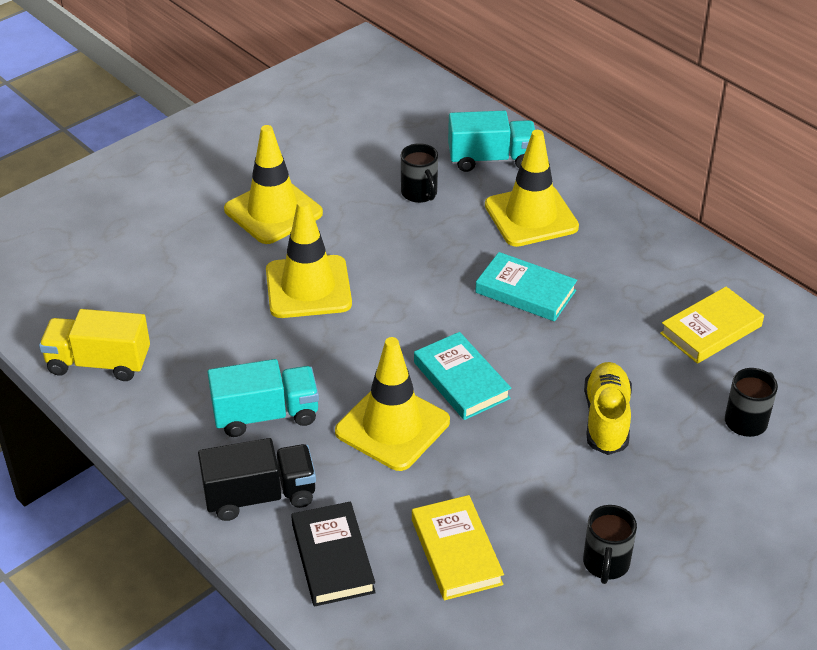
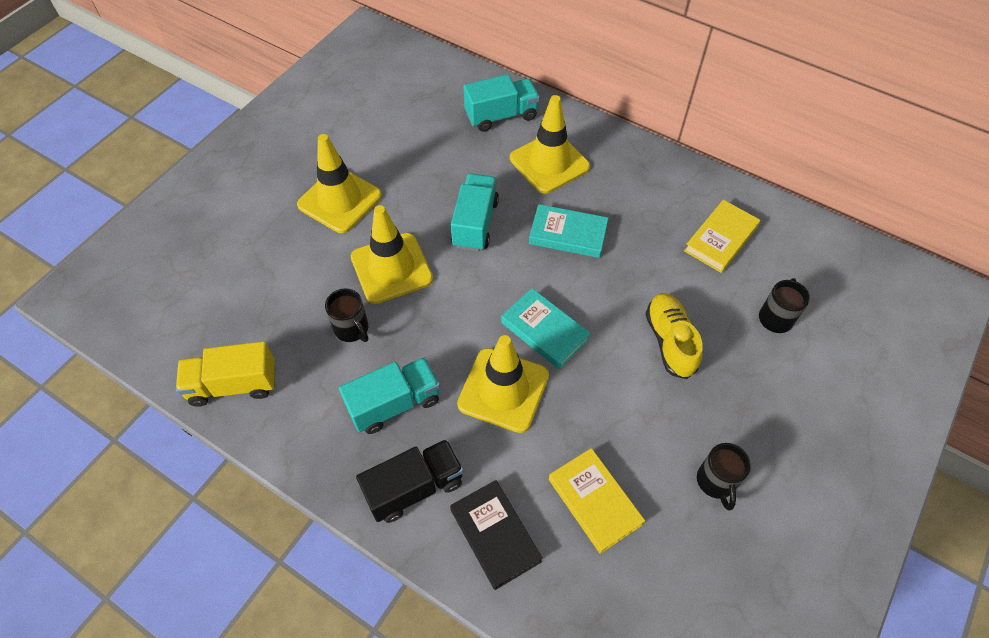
camera: 15 degrees left, 15 degrees up
(419, 193) = (454, 159): black mug -> black mug (352, 329)
(420, 261) = (475, 223): none -> turquoise truck

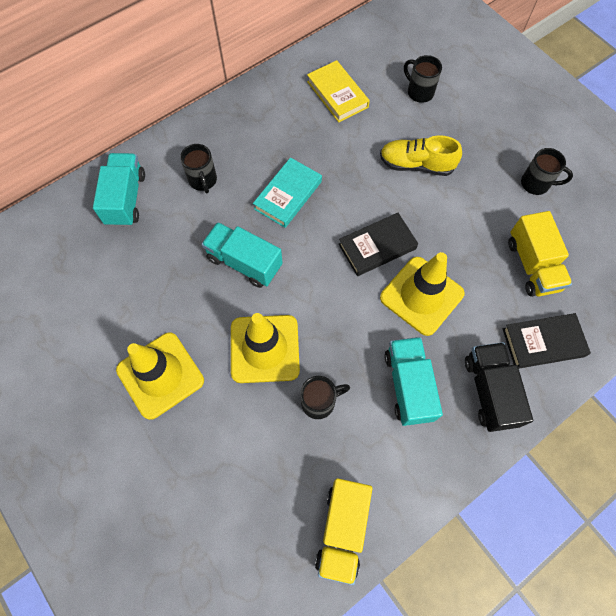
camera: 70 degrees left, 10 degrees up
(544, 331) = (377, 246): turquoise book -> black book
(549, 163) = (203, 180): yellow traffic cone -> black mug
(594, 501) = (532, 265): yellow book -> yellow truck

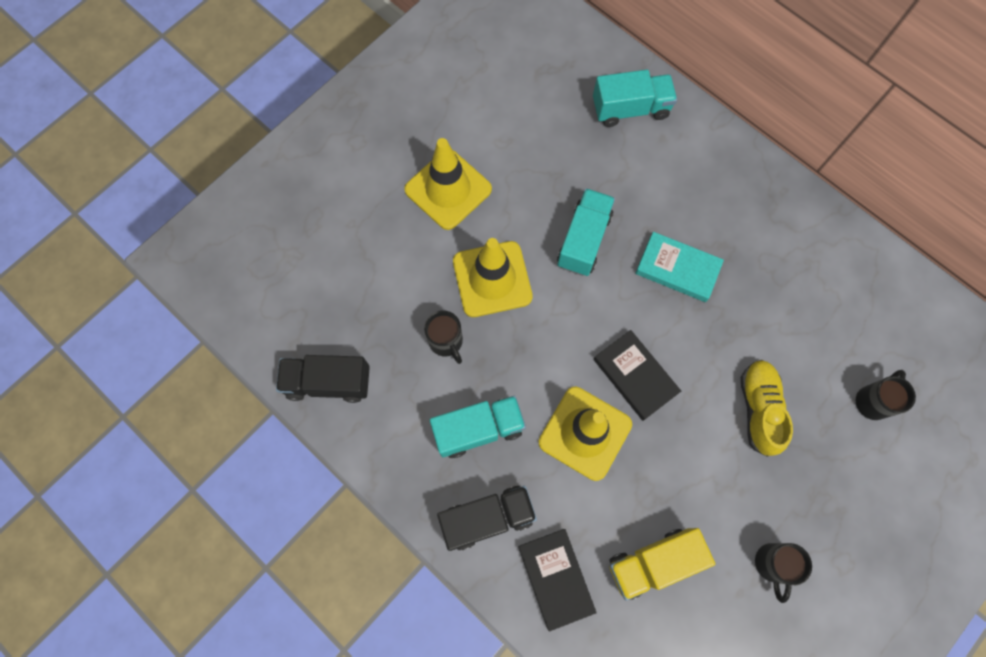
camera: 80 degrees right, 5 degrees up
(203, 180) = (672, 177): black mug -> none
(337, 94) = (836, 300): yellow book -> none
(342, 529) = (328, 382): yellow truck -> black truck

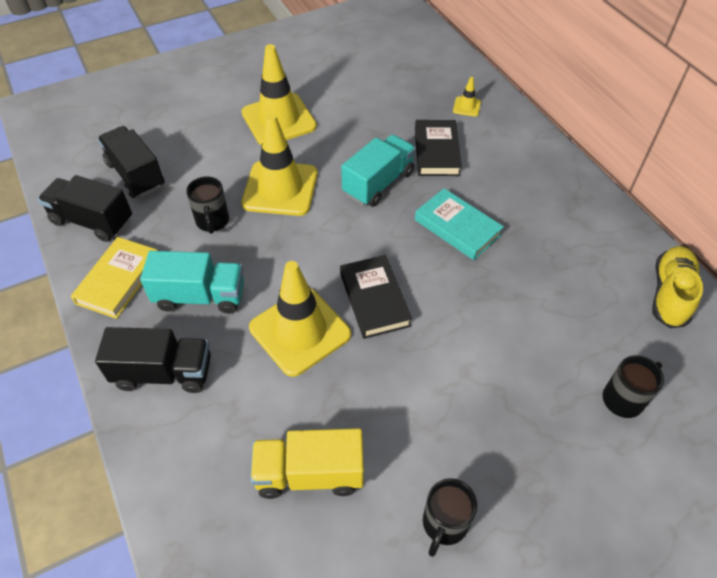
camera: 20 degrees right, 20 degrees down
(339, 311) = (136, 175): none -> black truck
(393, 440) = (119, 280): none -> yellow book
(556, 578) = (199, 452): black book -> black book (436, 151)
(630, 109) = (466, 107): turquoise truck -> yellow traffic cone
(758, 409) = (491, 366): yellow shoe -> yellow shoe (670, 294)

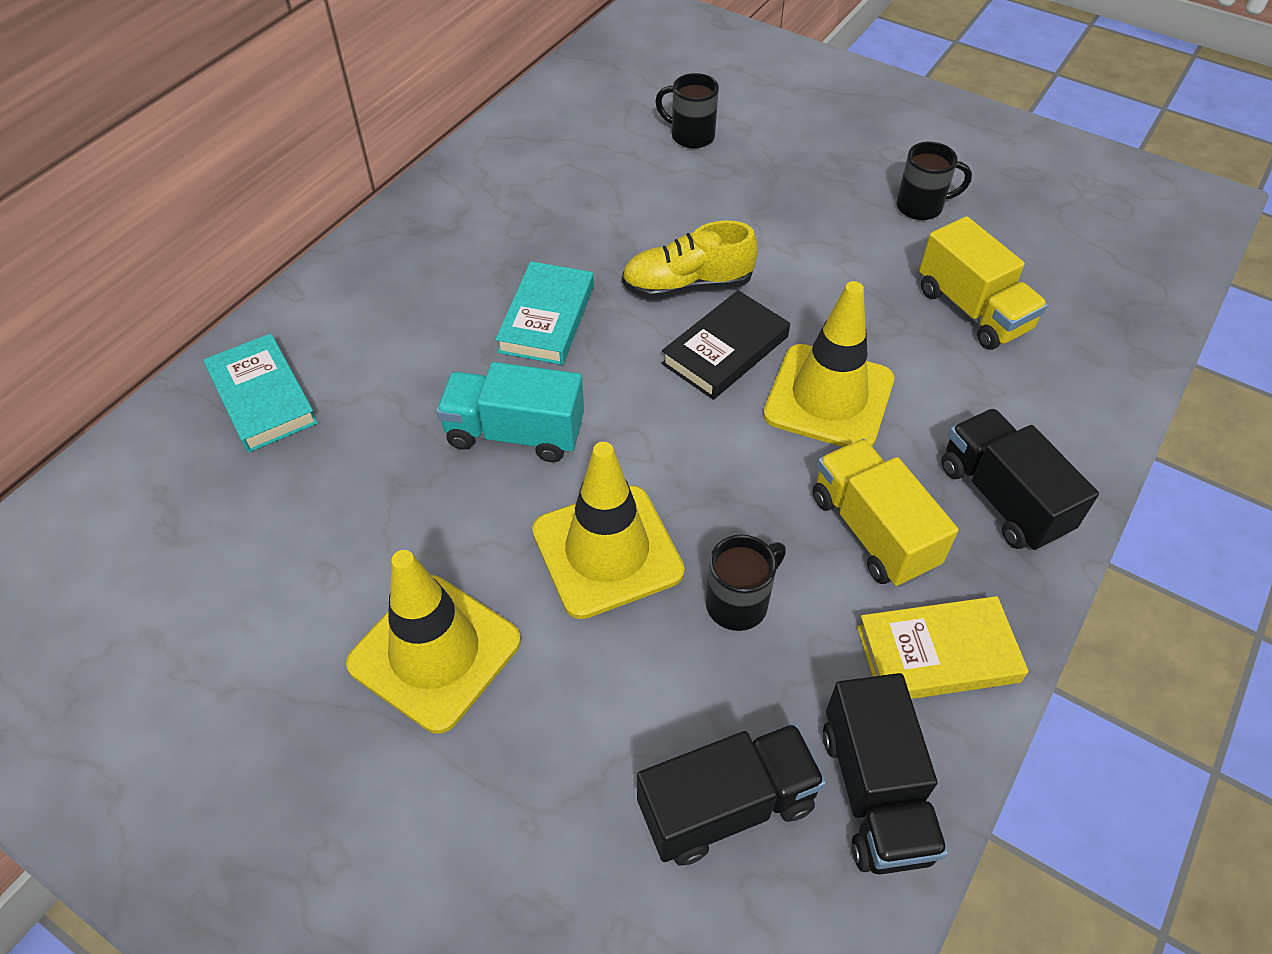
camera: 120 degrees left, 0 degrees up
(136, 175) = (726, 806): black truck -> black truck turned 135 degrees counterclockwise
(200, 296) = (872, 531): turquoise truck -> yellow truck
(436, 151) = (400, 394): black book -> none
(466, 107) = (263, 398): yellow traffic cone -> turquoise book
(670, 294) = (530, 132): yellow shoe -> yellow shoe (687, 285)

